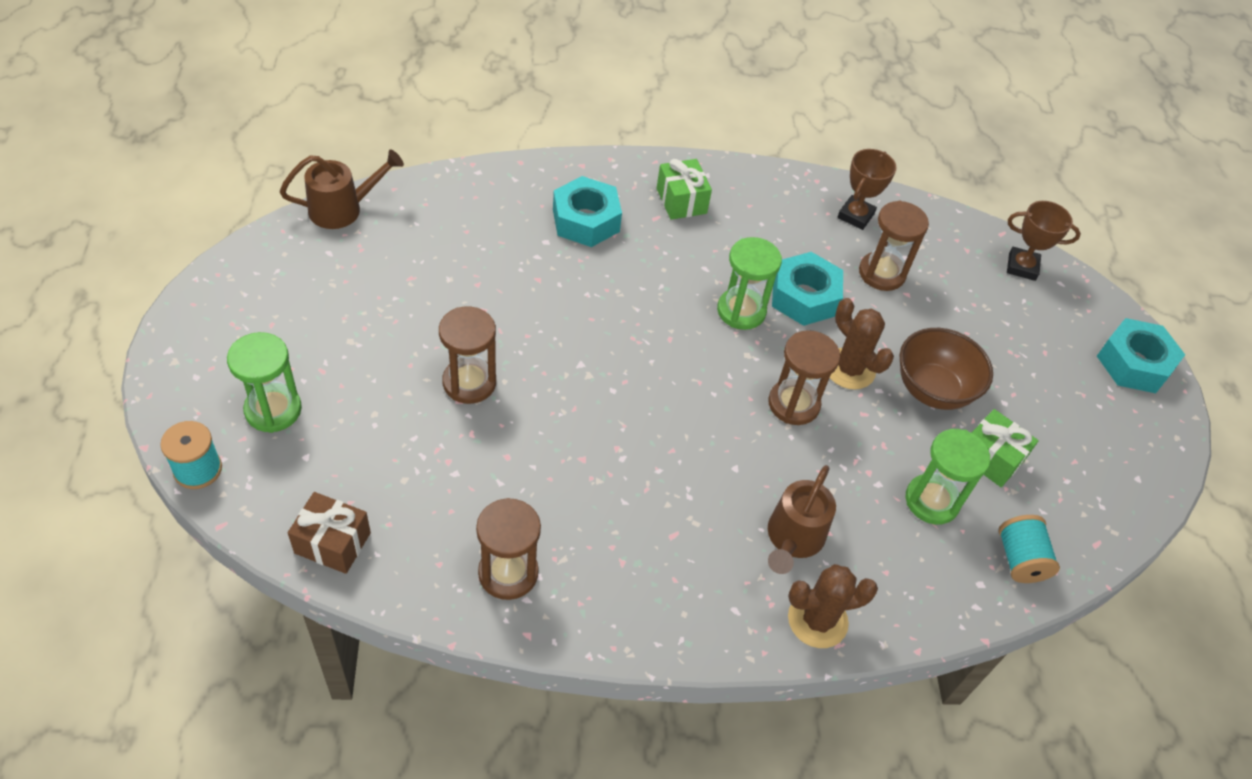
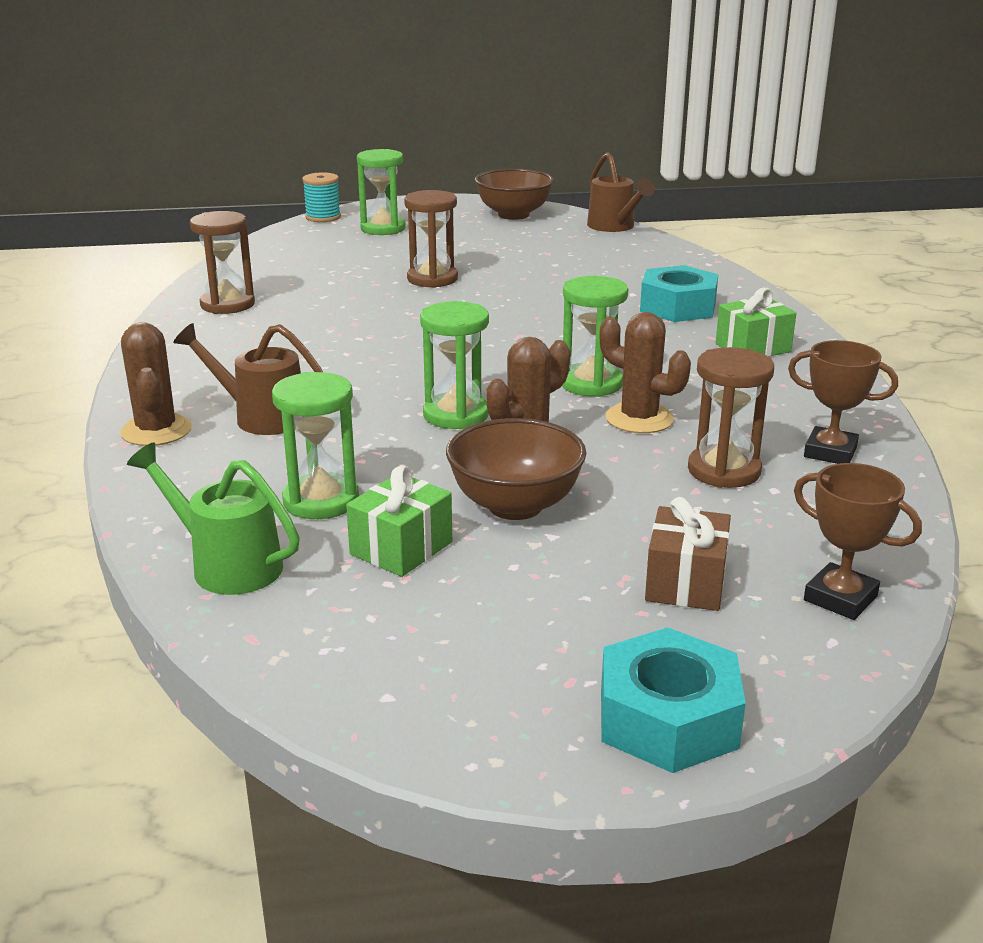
camera: 90 degrees right, 25 degrees down
(265, 282) = (513, 215): none -> brown bowl
(332, 543) = (259, 254): brown gift -> brown gift (685, 583)
(793, 404) = (456, 415): brown hourglass -> green hourglass
(804, 297) = (639, 419): turquoise nut -> brown cactus
(1020, 559) = (226, 564): turquoise spool -> green watering can
(1022, 267) = (840, 598): brown trophy -> brown trophy turned 60 degrees counterclockwise

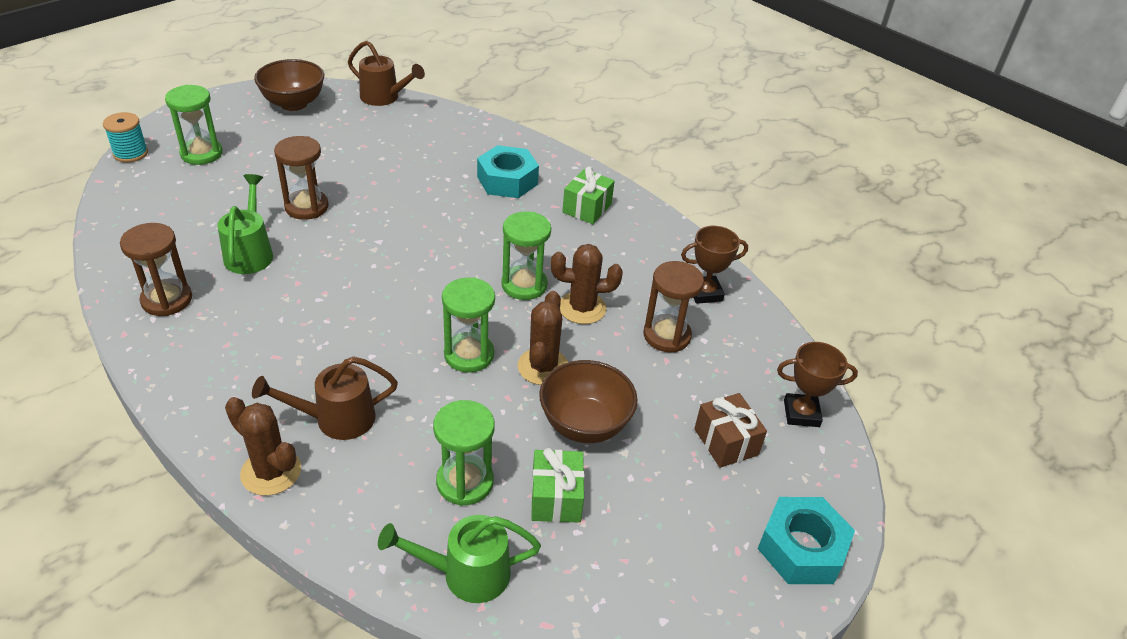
camera: 40 degrees left, 15 degrees up
(339, 294) = (250, 252): none -> green watering can

